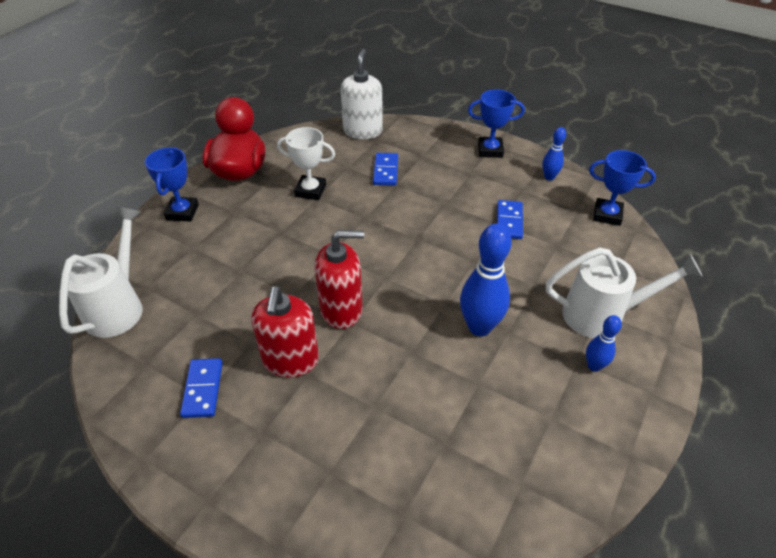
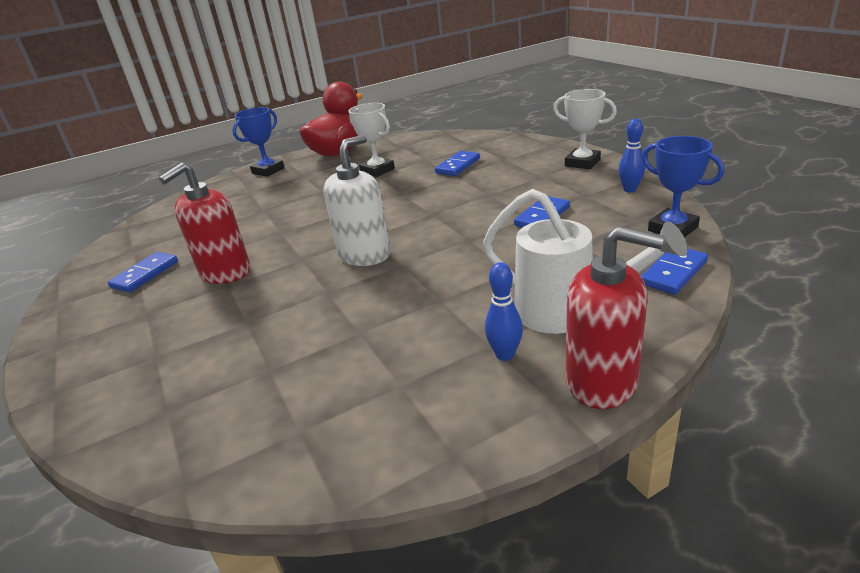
camera: 35 degrees right, 15 degrees down
(118, 306) = (160, 215): white watering can -> none
(341, 309) = (305, 249): red soap dispenser -> red soap dispenser (602, 381)
(363, 131) = (468, 139): white soap dispenser -> white soap dispenser (364, 255)
(479, 327) = (413, 289): blue bowling pin -> none
(490, 150) = (582, 163): blue trophy -> white trophy
(637, 258) = (673, 272): none -> blue domino

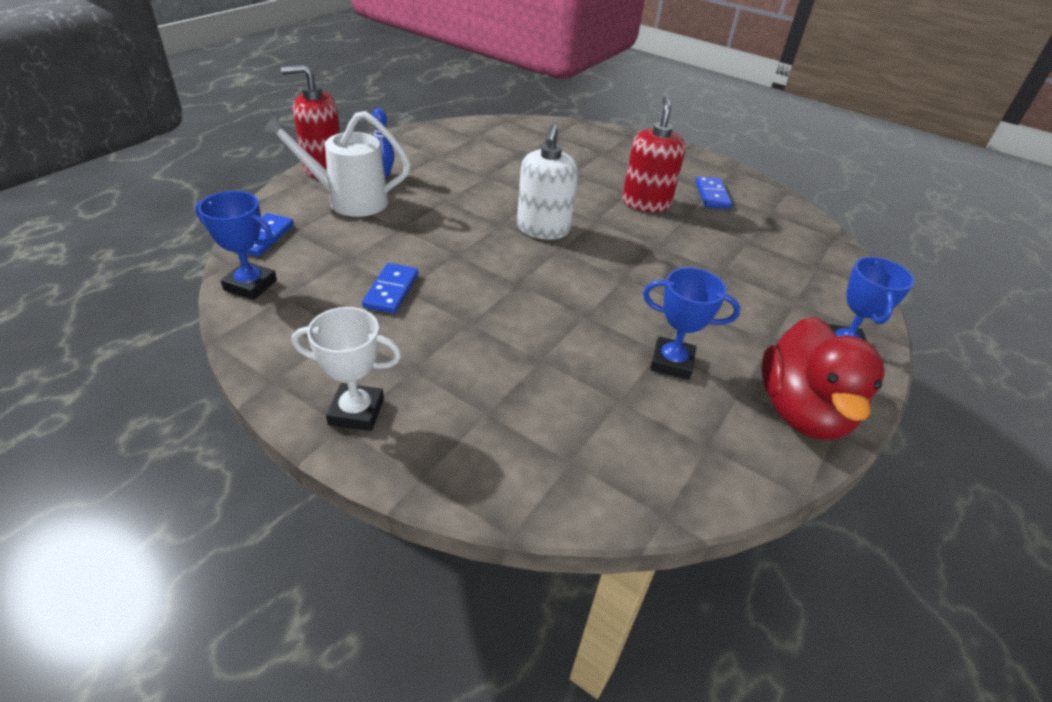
camera: 145 degrees right, 10 degrees up
(377, 170) = (672, 362): white trophy -> blue trophy
(458, 166) = (554, 386): blue domino -> none
(630, 189) = (287, 348): blue bowling pin -> none

